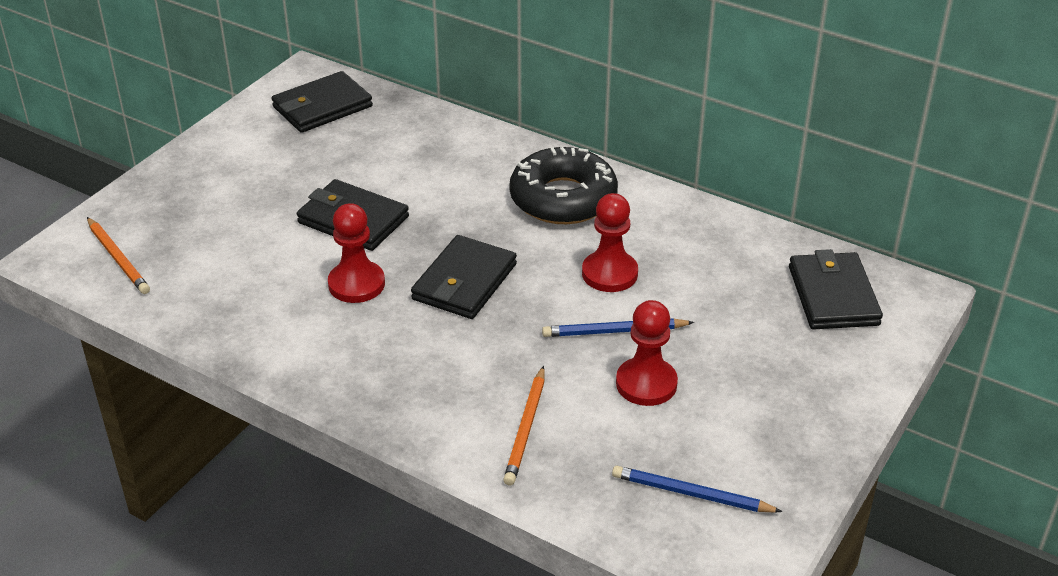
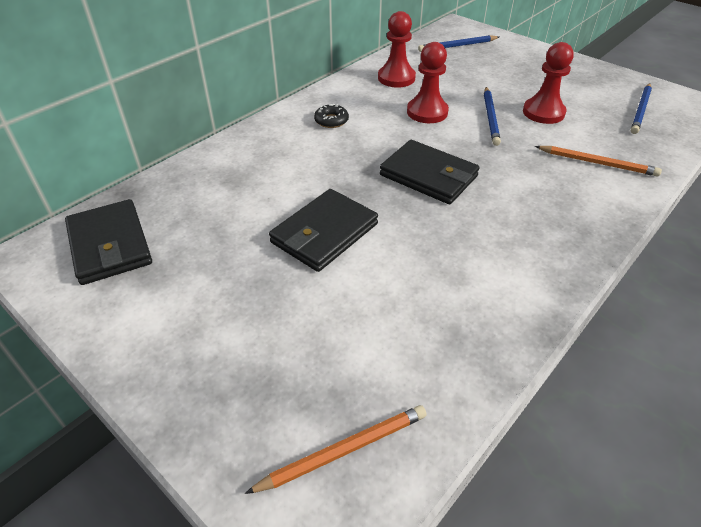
camera: 80 degrees left, 5 degrees up
(356, 284) = (424, 236): red pawn -> red pawn (396, 78)
(563, 198) = (331, 121): black donut -> black donut, size x0.40
(833, 295) = (457, 46): black wallet -> blue pencil

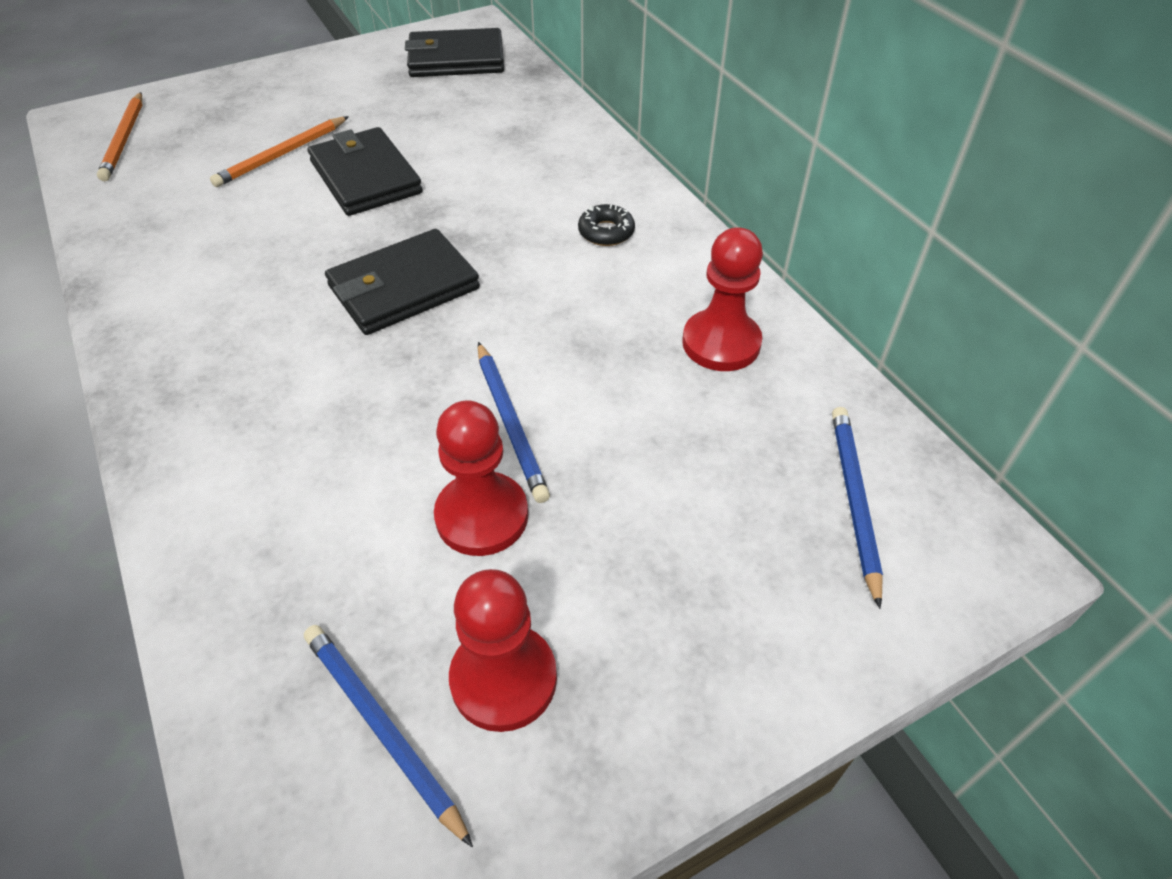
camera: 110 degrees right, 5 degrees up
(427, 112) = (575, 343): red pawn -> red pawn (503, 679)
(491, 117) = (511, 423): blue pencil -> blue pencil turned 135 degrees counterclockwise
(597, 163) = (281, 508): orange pencil -> orange pencil (282, 155)

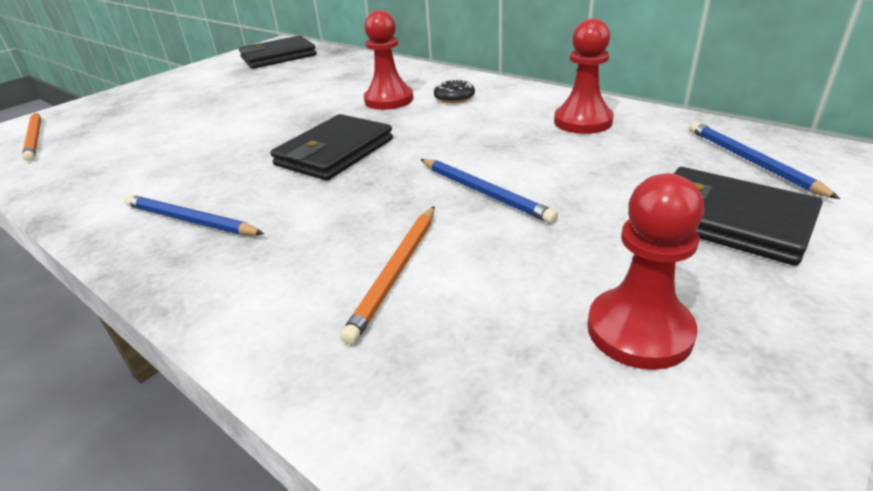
camera: 20 degrees left, 15 degrees down
(282, 155) = (181, 117): orange pencil -> orange pencil (396, 272)
(365, 177) = (257, 113): black wallet -> black wallet (728, 220)
(382, 729) = (575, 405): blue pencil -> blue pencil (190, 221)
(482, 516) = (515, 244): red pawn -> red pawn (389, 100)

